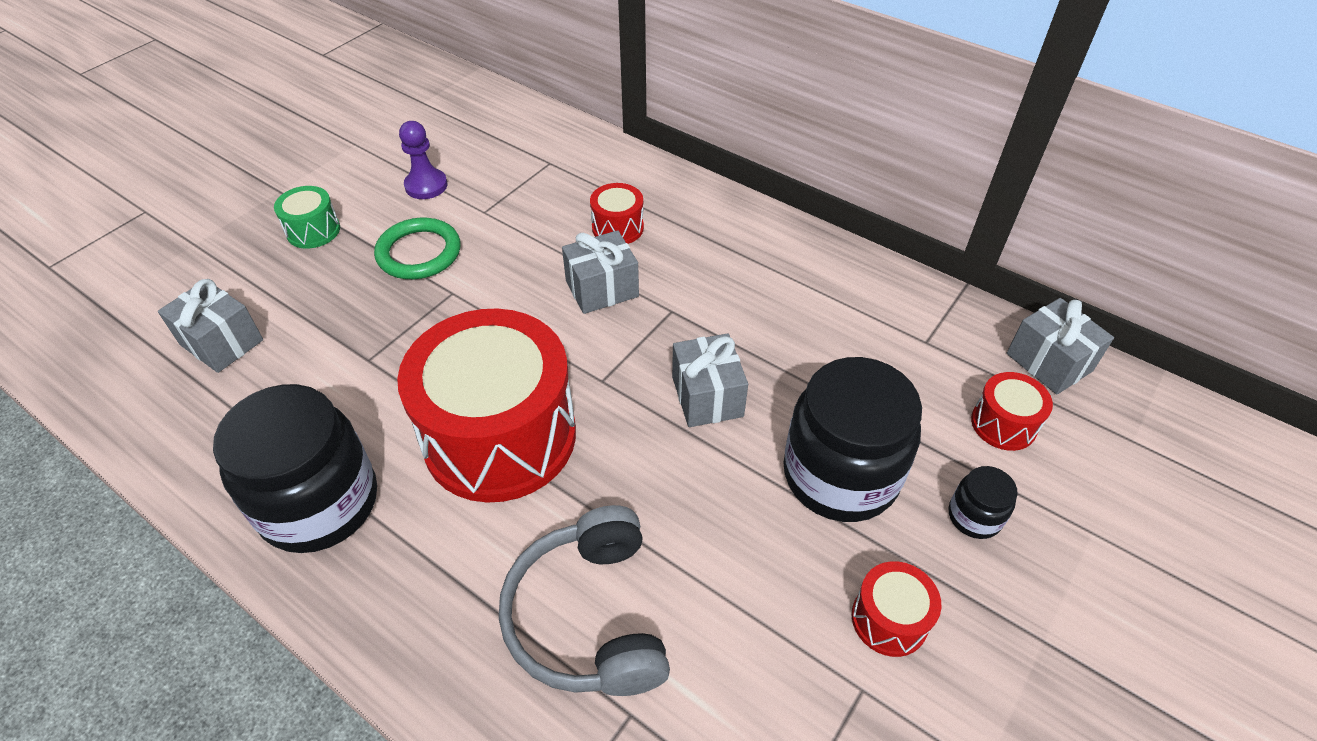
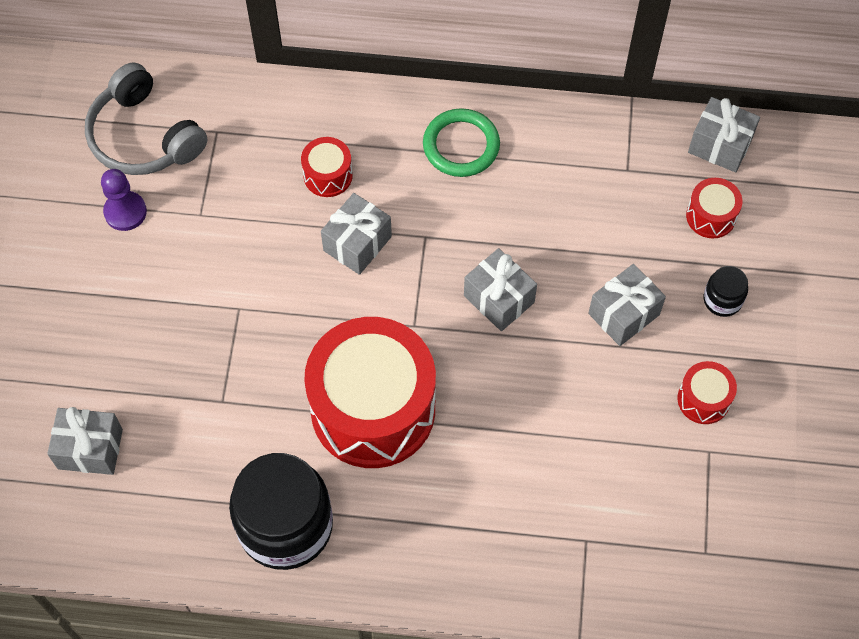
camera: 30 degrees left, 15 degrees up
(313, 231) = (66, 309): green drum -> none
(419, 253) = (179, 285): green ring -> green ring (461, 145)
(589, 617) = (523, 498): grey headphones -> grey headphones (144, 136)
(840, 475) = (624, 314): black jar -> grey gift

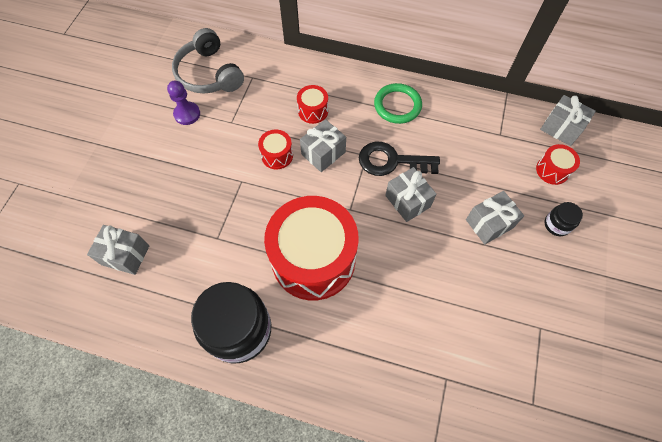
camera: 10 degrees right, 0 degrees up
(465, 240) = (391, 161): none -> black key
(703, 399) = (539, 290): red drum -> red drum (277, 155)

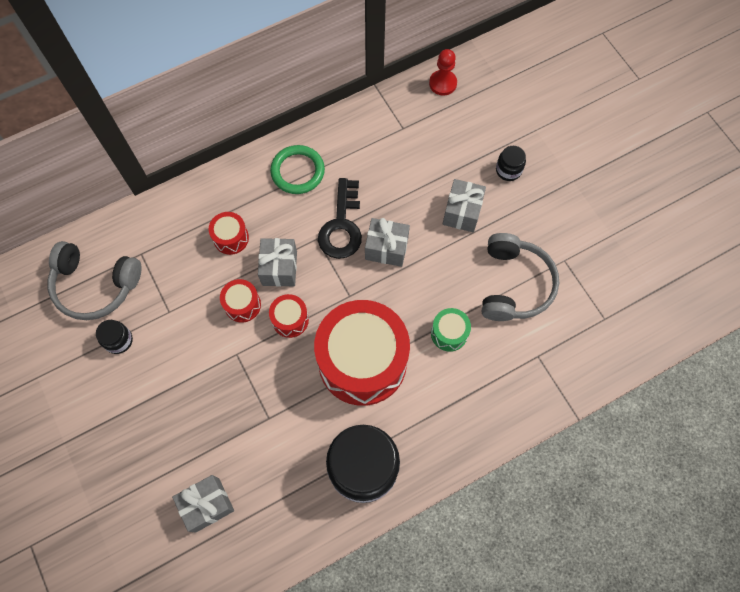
camera: 45 degrees left, 5 degrees up
(187, 114) = (119, 340): purple pawn -> black jar
(391, 161) = (342, 226): black key -> black key turned 45 degrees counterclockwise
(394, 297) = (449, 333): none -> green drum
(480, 308) = (514, 284): none -> grey headphones
(552, 170) = (467, 126): red drum -> red drum (290, 320)
(561, 128) = (443, 83): grey gift -> red pawn

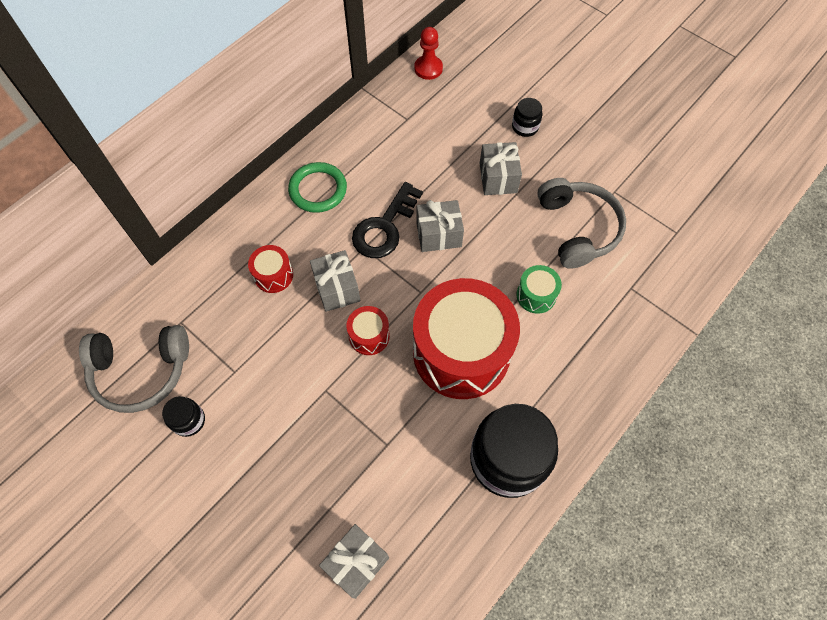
camera: 20 degrees left, 5 degrees down
(242, 305) = (312, 338): red drum -> none
(342, 226) = (384, 227): black key -> black key turned 45 degrees clockwise

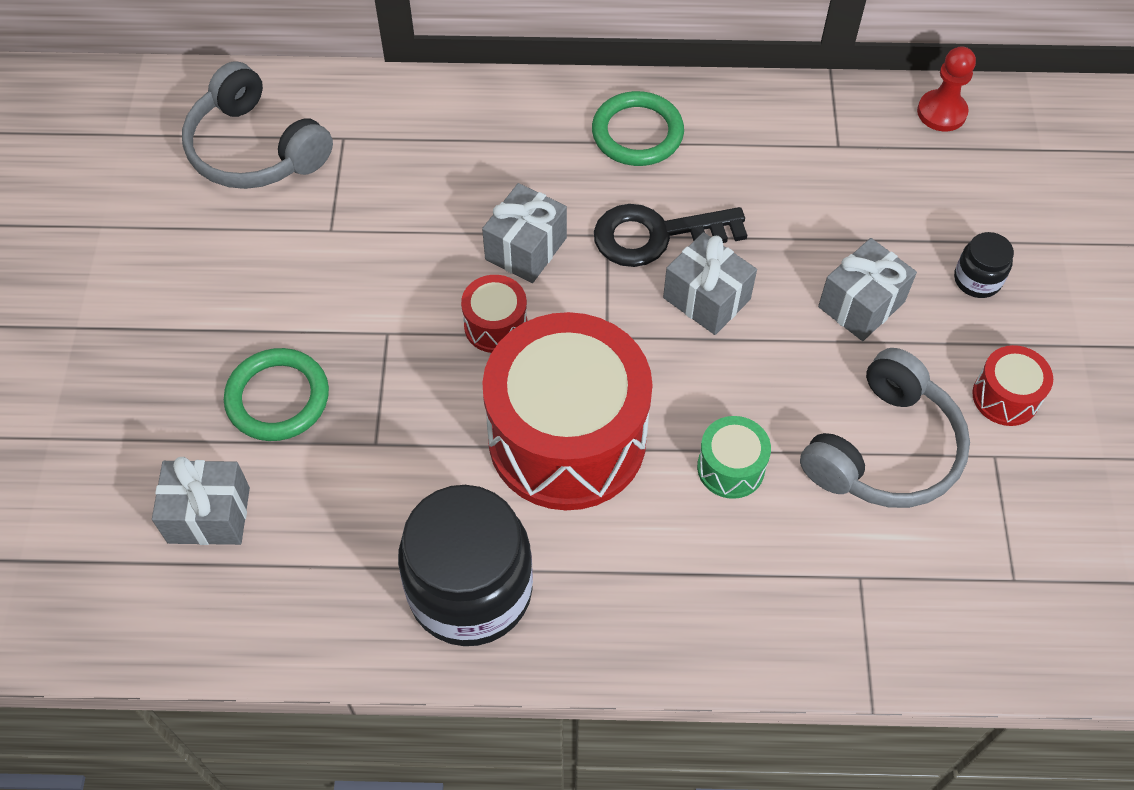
camera: 50 degrees right, 5 degrees down
(189, 421) = (238, 233): black jar -> none
(273, 275) = (482, 176): red drum -> red drum (1005, 397)
(315, 474) = (278, 398): none -> green ring

